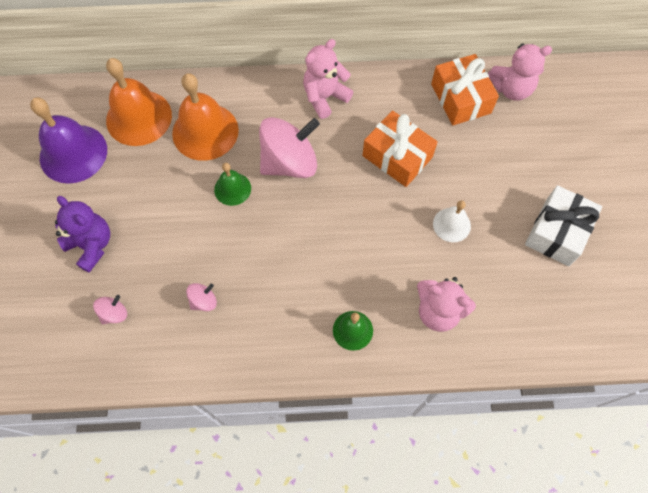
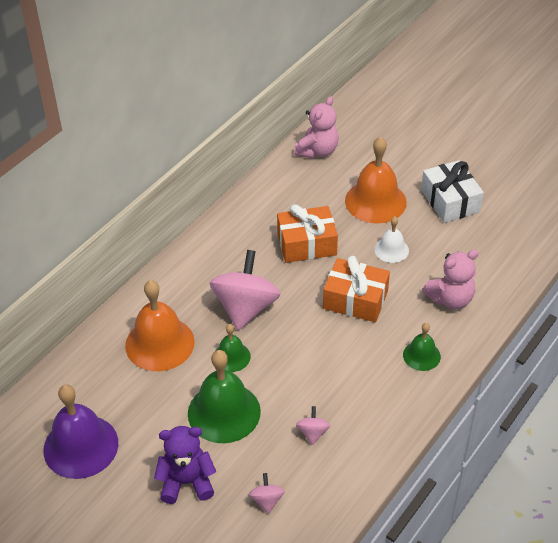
camera: 50 degrees left, 20 degrees down
(139, 117) = (96, 380): orange bell -> orange bell (375, 201)
(174, 223) = (224, 412): none -> green bell
(325, 97) = (211, 252): pink teddy bear -> none
(460, 98) = (296, 181): orange gift -> orange gift (355, 299)

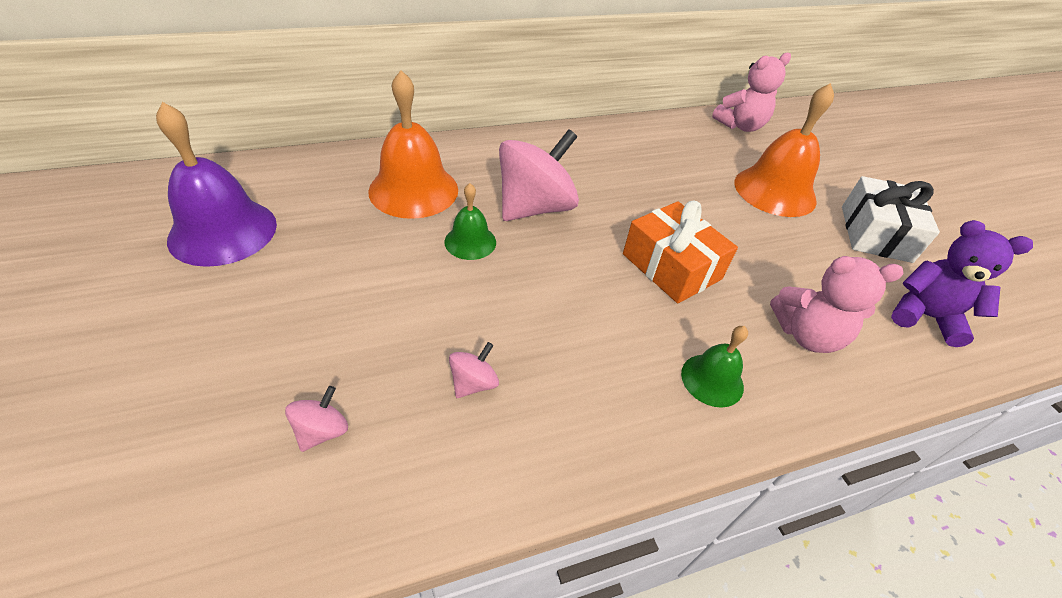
camera: 30 degrees right, 0 degrees up
(186, 482) = (266, 338): purple teddy bear -> purple teddy bear (924, 316)
(224, 412) = (398, 290): green bell -> none
(307, 244) = (659, 188): orange gift -> none
(391, 250) = (760, 242): white bell -> none

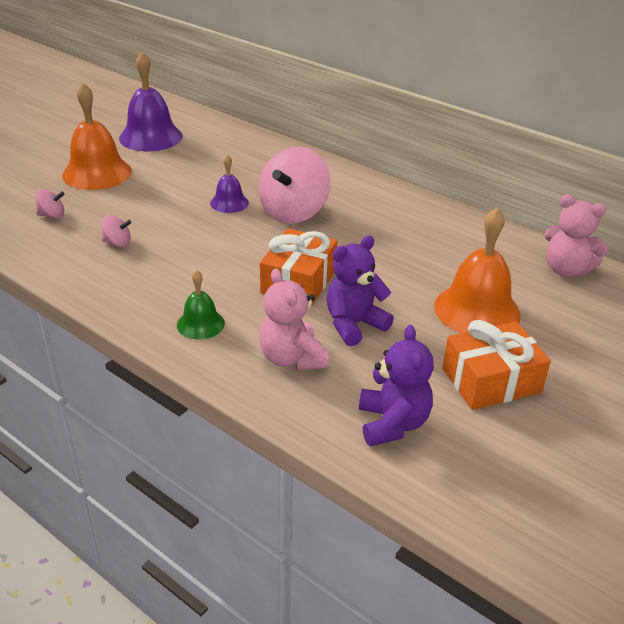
camera: 60 degrees right, 10 degrees down
(413, 190) = (254, 168): orange bell -> orange bell (97, 173)
(470, 242) = (229, 203): green bell -> purple bell
(535, 207) = (293, 212): pink spinning top -> pink spinning top turned 105 degrees clockwise
(765, 267) = (354, 324): none -> purple teddy bear
(875, 233) = (491, 380): white gift -> orange gift

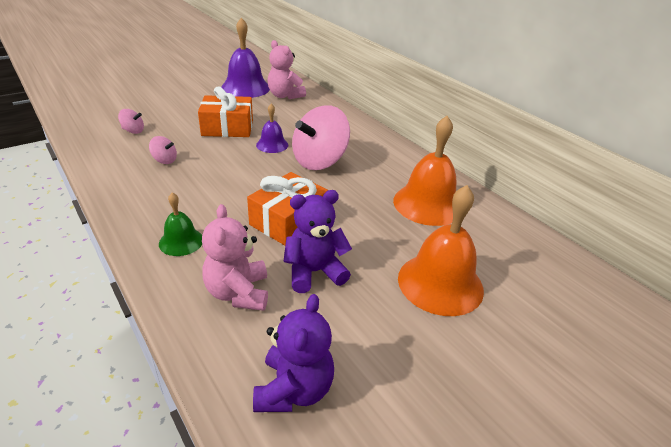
camera: 15 degrees right, 0 degrees up
(97, 173) = (188, 106): orange bell -> orange bell (427, 204)
(491, 380) = (421, 365): orange gift -> orange gift (227, 128)
(566, 270) = (548, 261): pink teddy bear -> pink teddy bear (285, 96)

